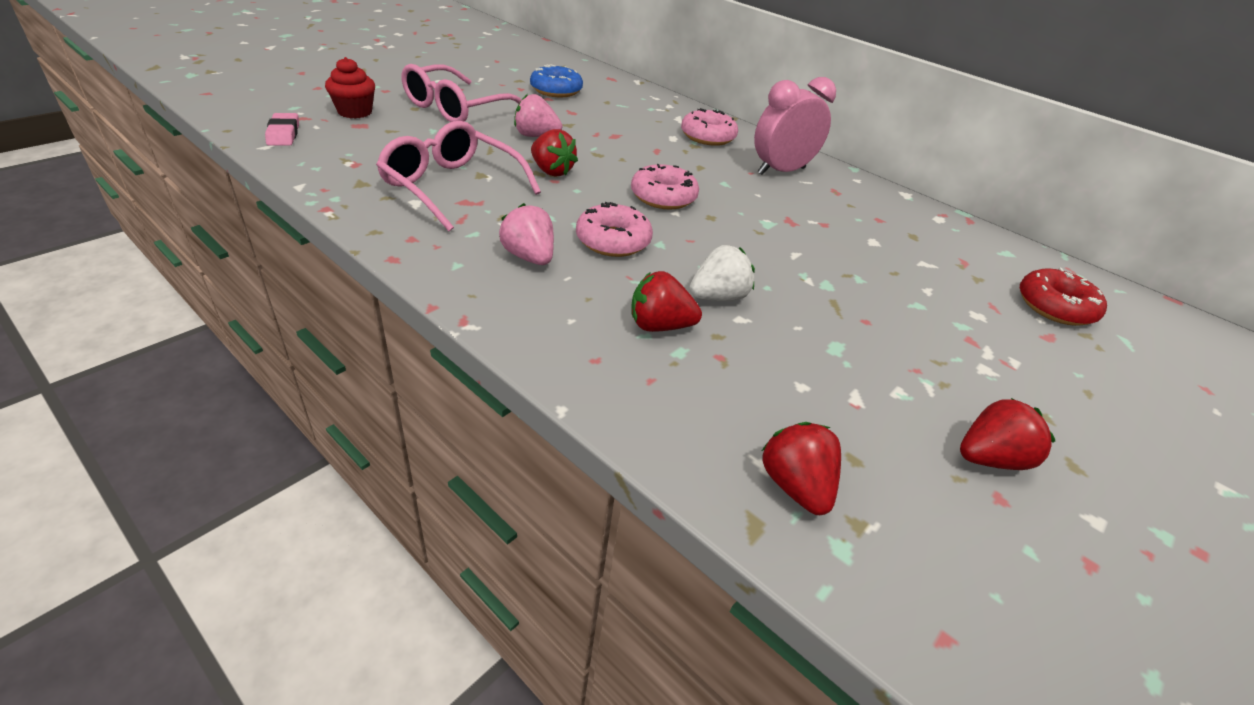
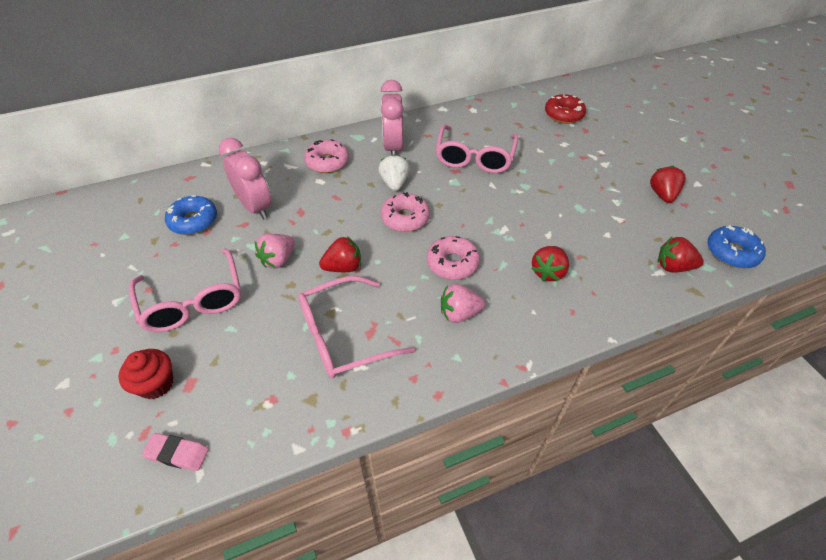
camera: 60 degrees left, 10 degrees up
(600, 113) = (255, 207): none -> pink clock
(718, 297) = (526, 236): white strawberry -> white strawberry (394, 183)
(836, 232) = (475, 157): none -> pink glasses
(926, 595) = (731, 252): none -> blue donut

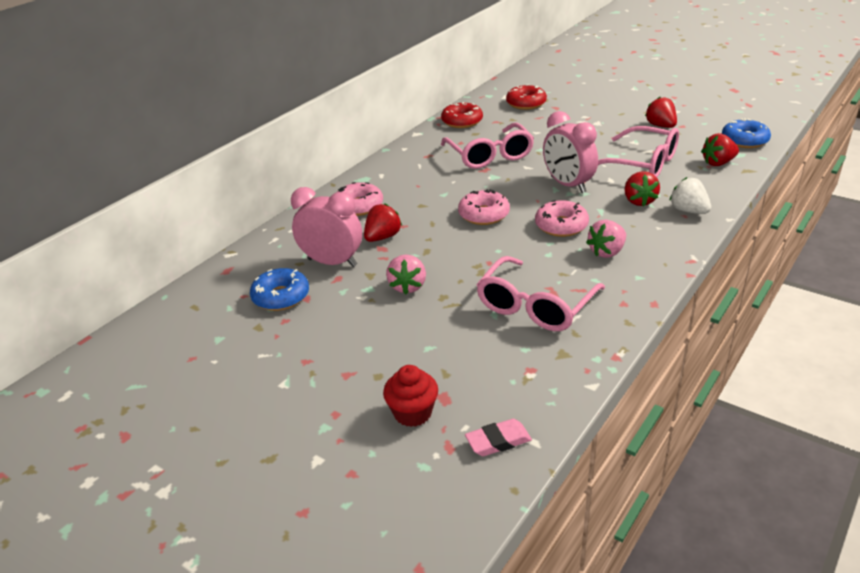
camera: 30 degrees left, 15 degrees down
(193, 300) = (365, 347): pink glasses -> pink glasses (641, 163)
(343, 267) = (474, 266): red strawberry -> red strawberry (382, 237)
(393, 147) = (408, 174): pink clock -> pink clock (568, 185)
(394, 183) = (443, 197): white strawberry -> white strawberry (688, 211)
(490, 111) = (462, 121): none -> red donut

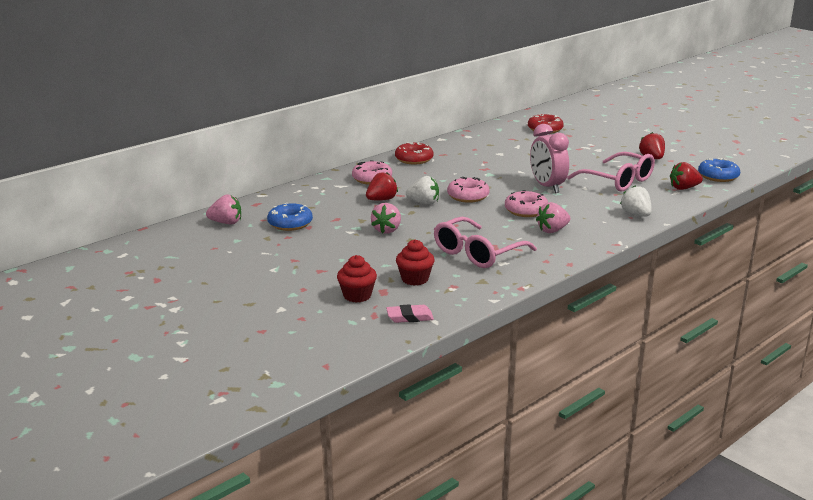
camera: 10 degrees right, 10 degrees down
(196, 310) = (226, 223): none -> pink strawberry
(332, 262) = (336, 209): pink clock -> none
(435, 234) = (424, 203): none -> white strawberry
(462, 121) = (483, 135): red donut -> red donut (414, 159)
(476, 367) = (415, 279): none -> red cupcake
(489, 155) = (494, 160): pink glasses -> none
(639, 201) = (599, 203): red strawberry -> none

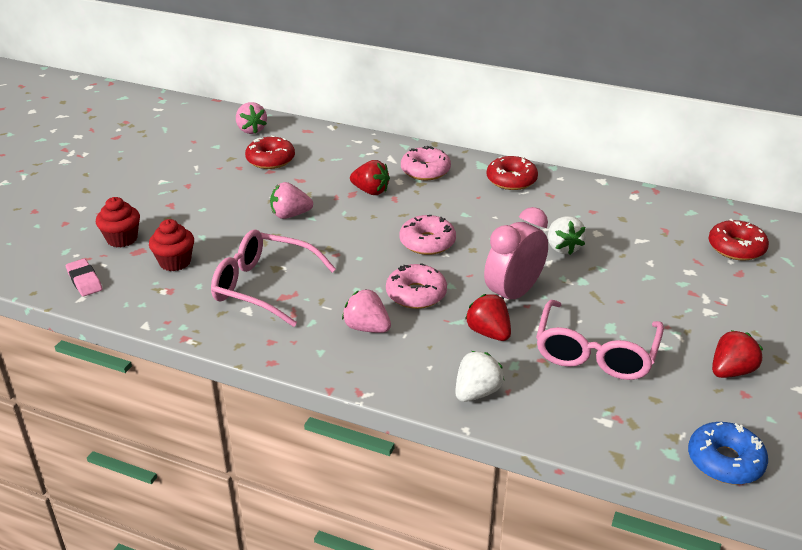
camera: 65 degrees right, 10 degrees up
(290, 223) = (270, 160): blue donut -> red donut
(424, 203) = (383, 218): white strawberry -> white strawberry (563, 248)
(683, 188) = (629, 427): red strawberry -> red strawberry (489, 333)

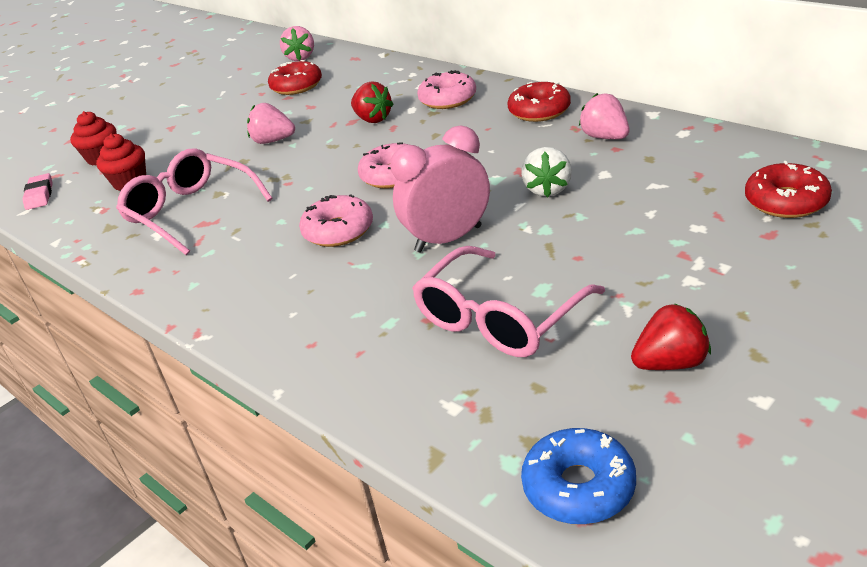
camera: 25 degrees right, 0 degrees up
(367, 328) = (258, 263): pink strawberry -> pink strawberry (605, 137)
(476, 392) = (321, 350): white strawberry -> none
(489, 333) = (387, 281): red strawberry -> none

